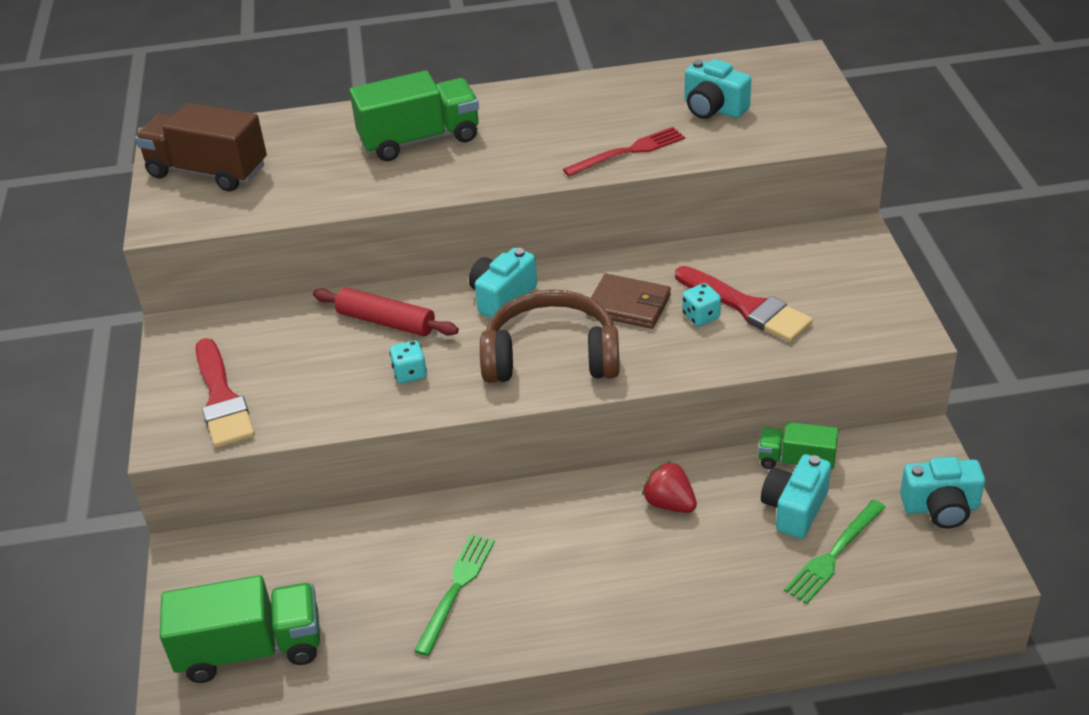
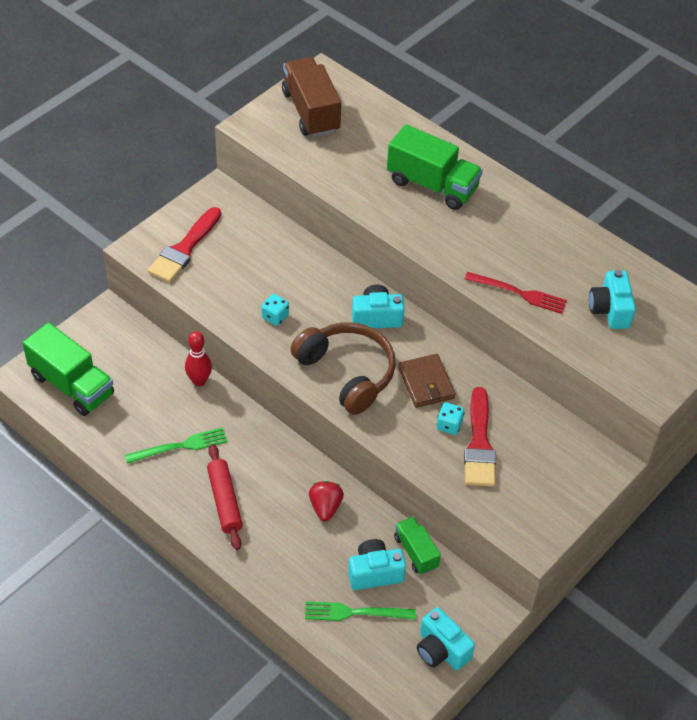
camera: 45 degrees right, 10 degrees up
(382, 521) = (199, 381): none -> red bowling pin
(386, 322) = (306, 277): red rolling pin -> red rolling pin (224, 501)

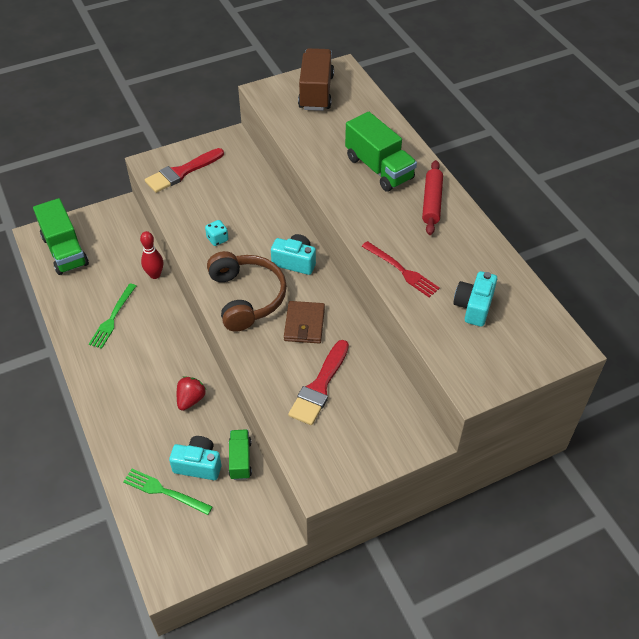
camera: 25 degrees right, 0 degrees up
(180, 446) = (112, 318): green fork -> green fork turned 105 degrees clockwise
(224, 501) = (119, 369): red rolling pin -> red rolling pin (432, 202)
(441, 650) = (214, 548): turquoise camera -> none
(449, 425) = (303, 363): turquoise dice -> none

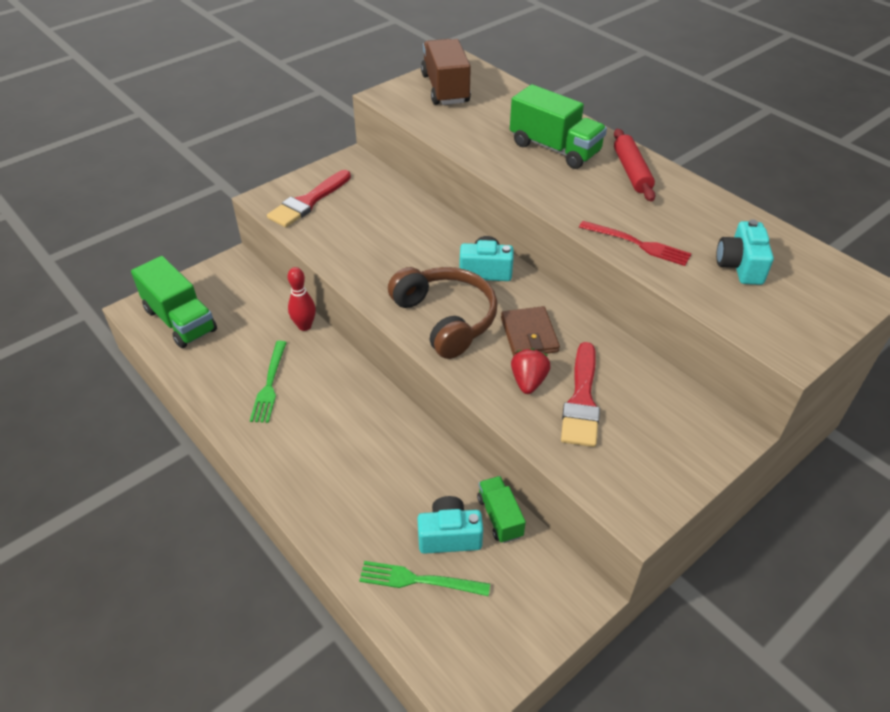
camera: 15 degrees left, 5 degrees down
(191, 399) = (407, 459): red strawberry -> red strawberry (528, 381)
(217, 239) = (382, 263): turquoise dice -> none

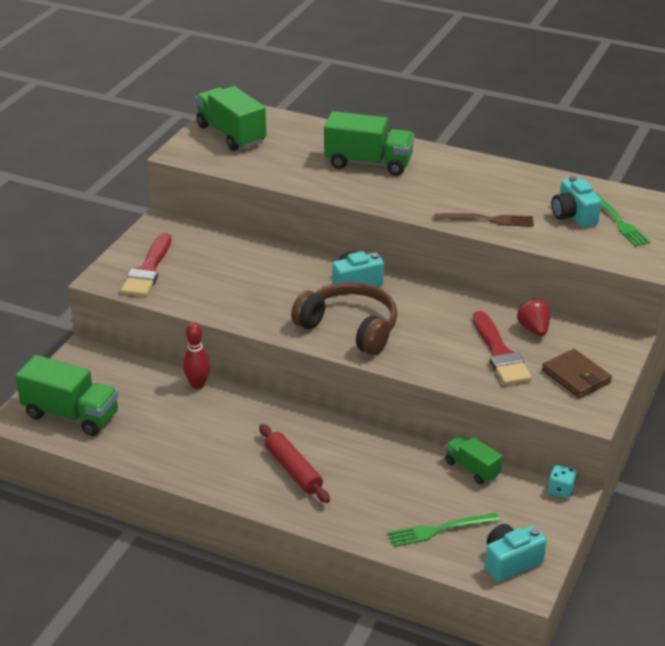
camera: 25 degrees left, 10 degrees down
(269, 384) = (203, 439): green fork -> green fork (618, 222)
(445, 89) = (231, 134): brown truck -> green truck
(449, 536) = (442, 494): turquoise camera -> turquoise camera (510, 562)
(528, 381) = (450, 353): red strawberry -> red strawberry (533, 329)
(529, 335) = (427, 320): brown wallet -> brown wallet (576, 376)
(580, 583) = (560, 490): none -> turquoise dice
(631, 172) = (445, 166): red rolling pin -> red rolling pin (293, 470)
(638, 244) = (488, 220): red fork -> brown fork

